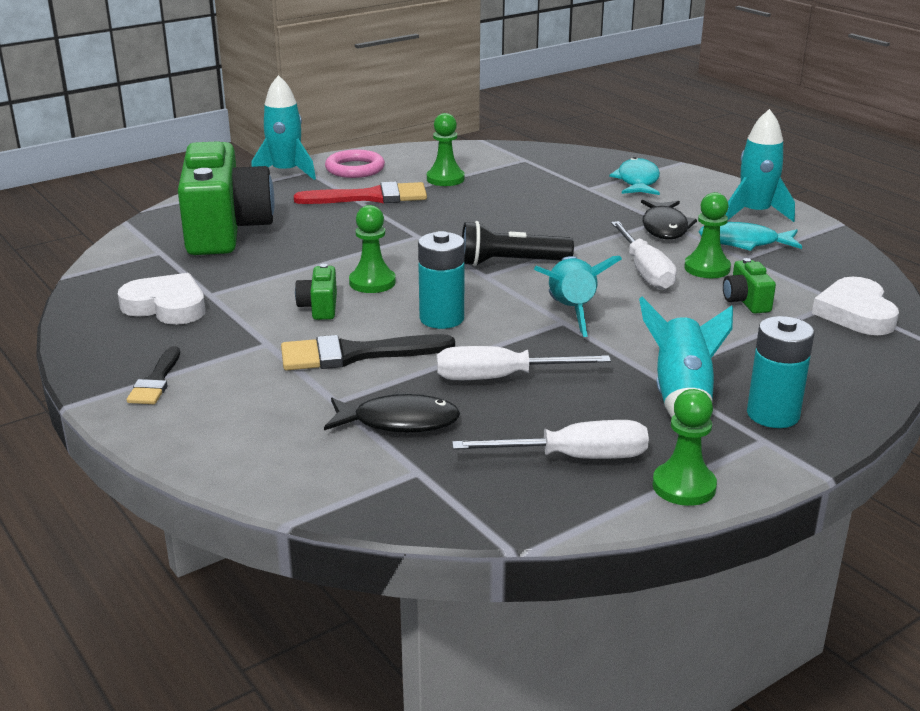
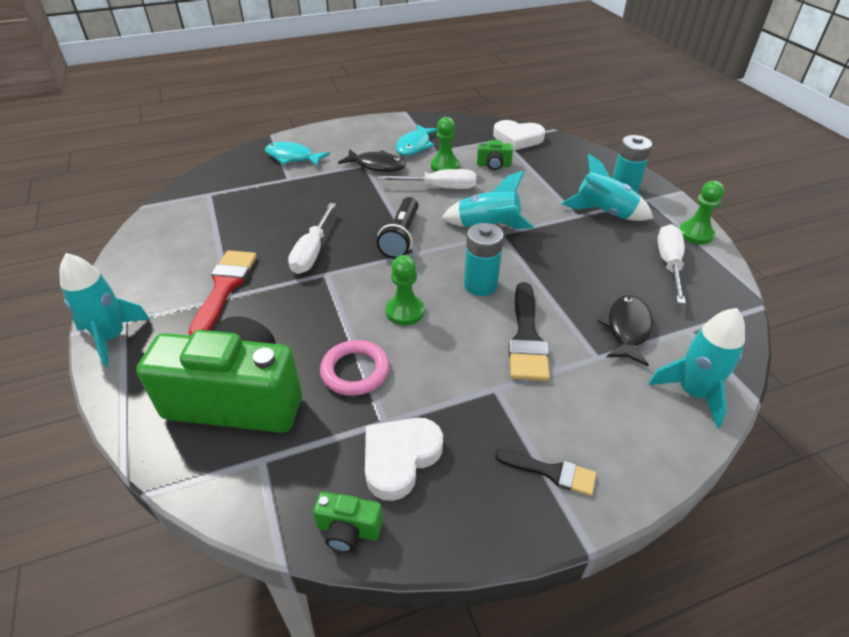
camera: 75 degrees left, 15 degrees up
(319, 307) = (440, 348): green camera -> green camera (348, 530)
(355, 169) = (145, 288): pink ring -> pink ring (355, 371)
(445, 179) = (216, 239): green pawn -> none
(500, 378) = (572, 274): white screwdriver -> white screwdriver (312, 252)
(755, 213) = (374, 132): turquoise rocket -> turquoise rocket (692, 392)

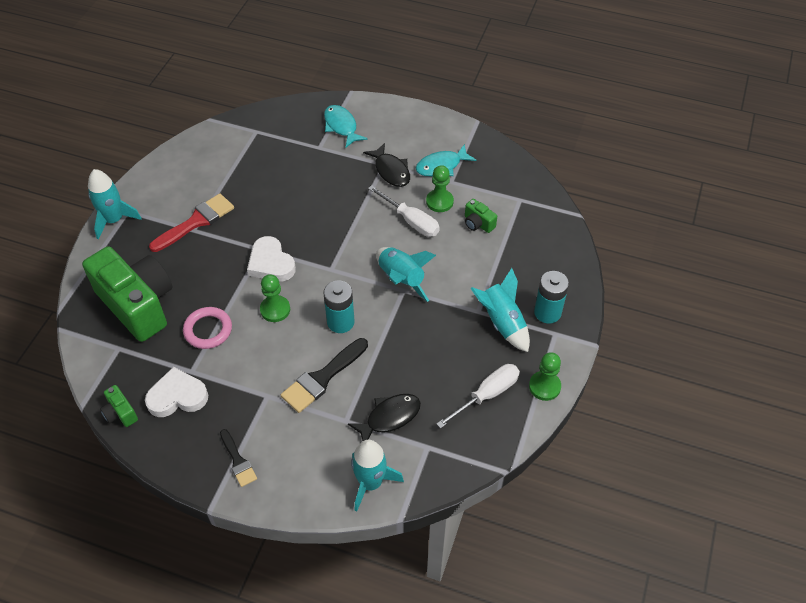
camera: 40 degrees right, 10 degrees up
(312, 252) = (269, 226): white screwdriver -> none
(401, 237) = (335, 250): black flashlight -> none
(517, 138) = (533, 207): white heart -> white heart (271, 263)

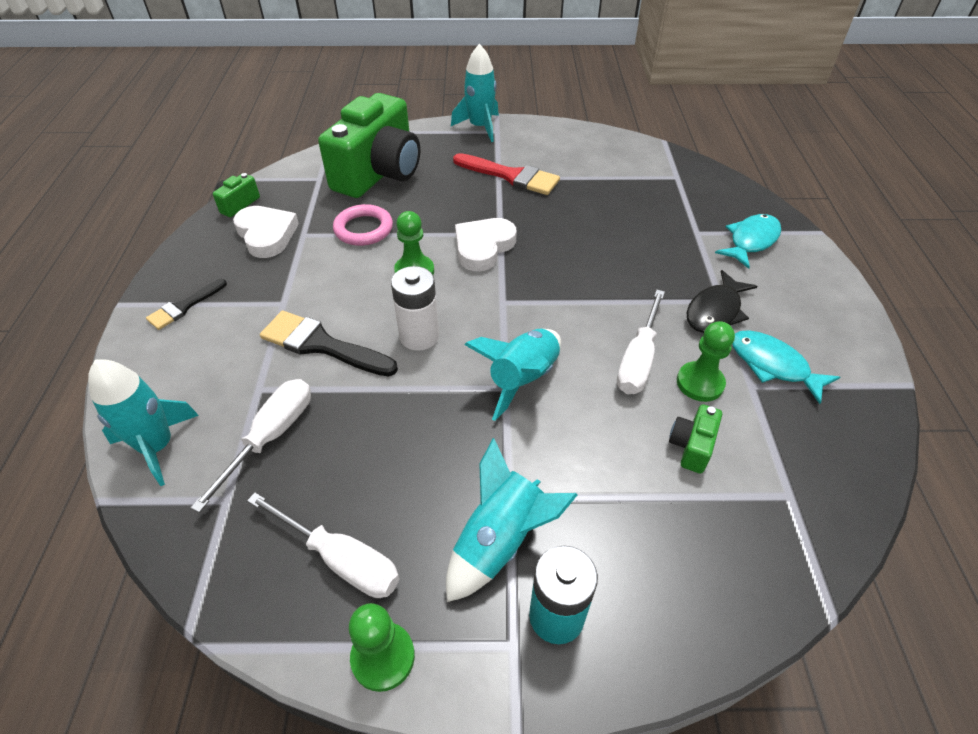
camera: 70 degrees right, 5 degrees down
(340, 322) = (419, 336): turquoise battery -> white battery
(389, 417) = (271, 436): black fish -> white screwdriver

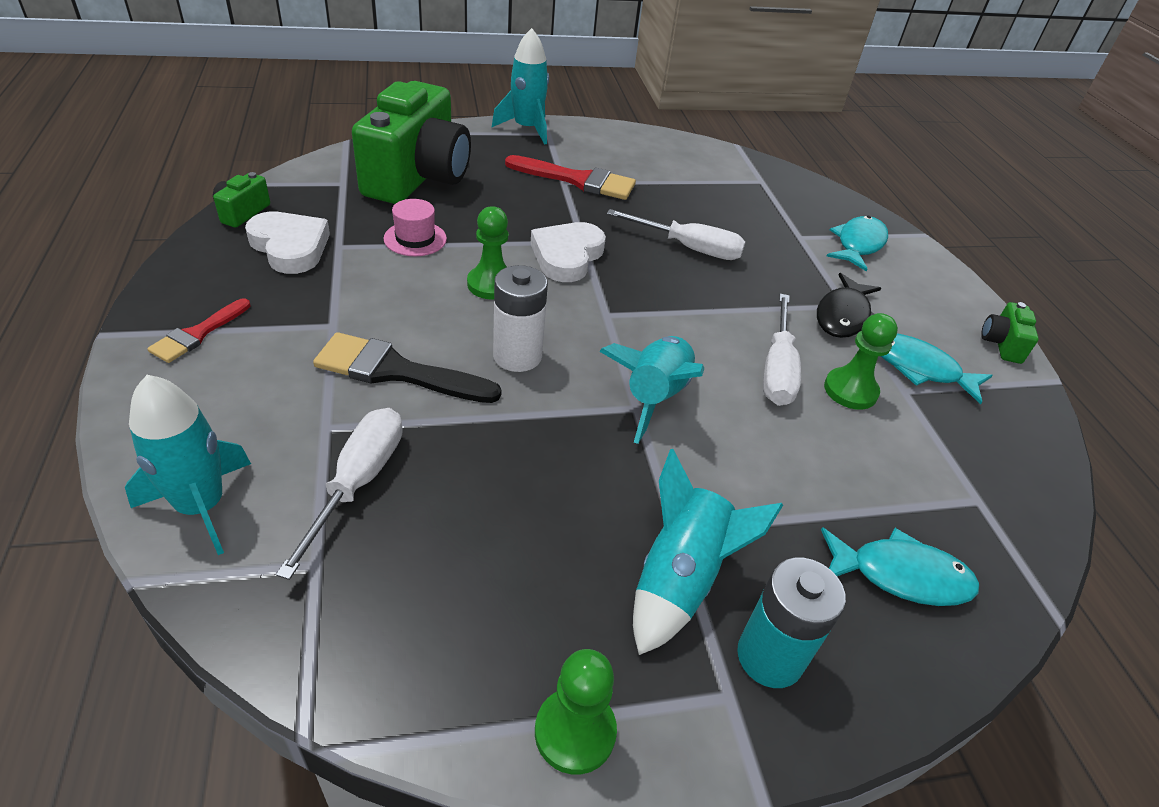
camera: 15 degrees left, 5 degrees down
(184, 307) = (198, 334): black brush -> red brush
(341, 559) = (489, 621): white screwdriver -> white screwdriver (689, 248)
(363, 229) = (415, 239): pink ring -> pink hat
(691, 446) = (862, 457): green camera -> green camera (1001, 344)
(694, 558) = (901, 575): none -> turquoise fish

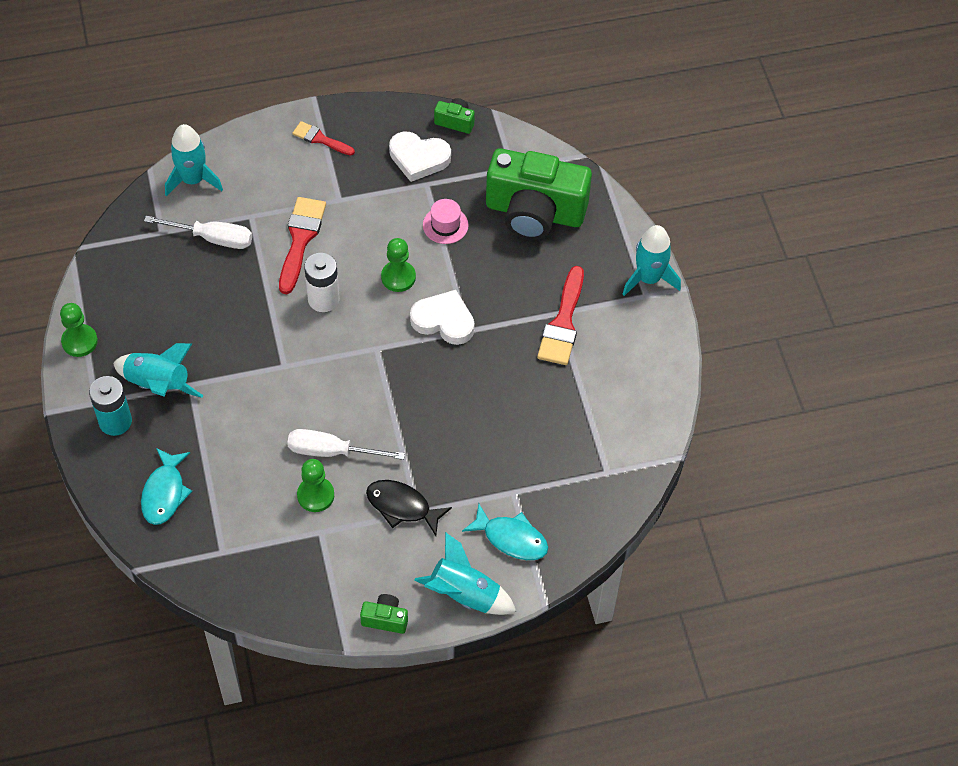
camera: 90 degrees right, 15 degrees up
(290, 247) = (418, 158): white heart -> white heart turned 60 degrees clockwise
(396, 371) = (300, 239): black brush -> red brush
(654, 397) = (294, 376): turquoise rocket -> turquoise rocket (464, 594)
(689, 248) = (474, 404): white screwdriver -> none
(919, 368) = (346, 548): turquoise fish -> none

